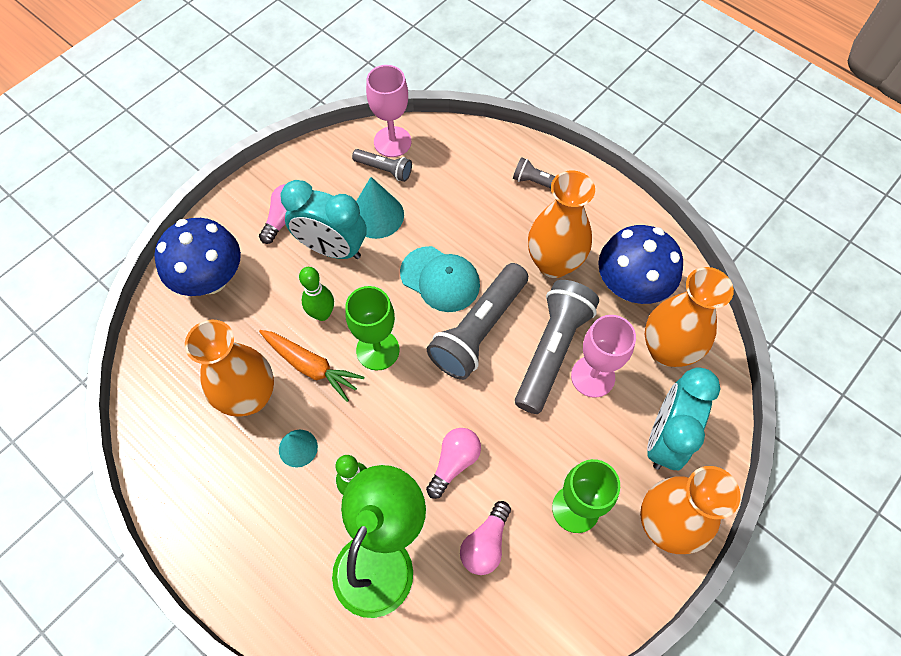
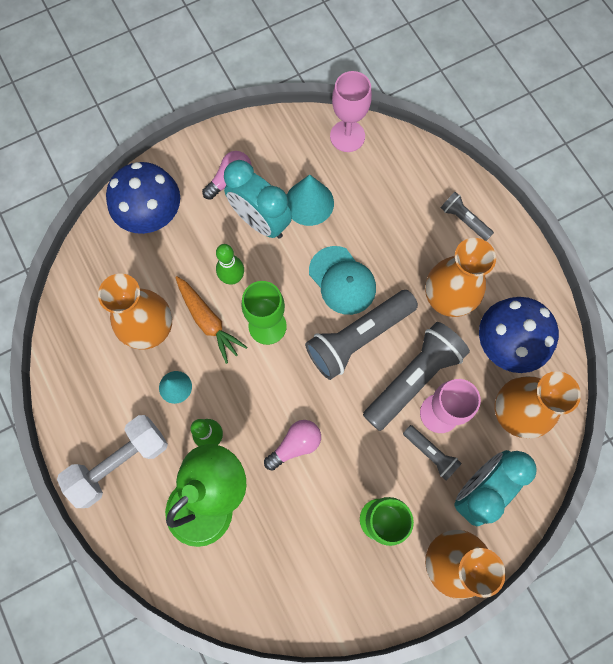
camera: 20 degrees right, 10 degrees up
(261, 554) = (119, 463): none -> white dumbbell
(384, 169) = (331, 161): grey flashlight -> grey flashlight (430, 453)
(485, 544) = (296, 520): pink light bulb -> none

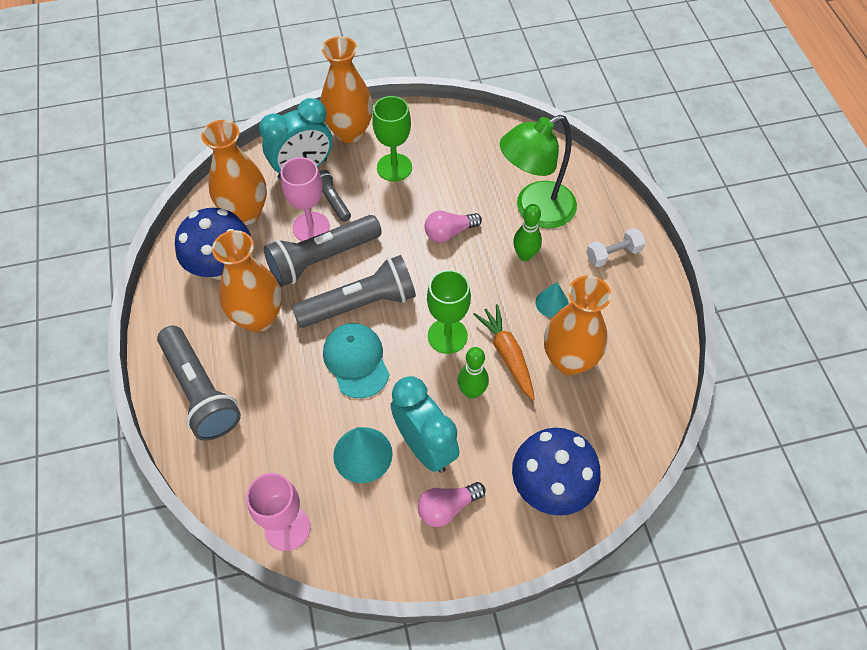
camera: 165 degrees left, 15 degrees down
(119, 463) = (613, 254): white dumbbell -> white dumbbell, size x0.58
(464, 220) = (200, 391): grey flashlight -> grey flashlight, size x1.96

